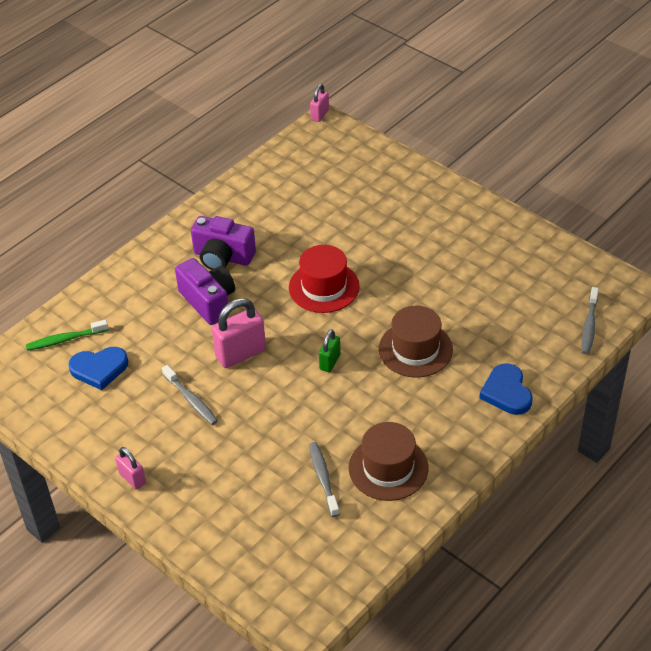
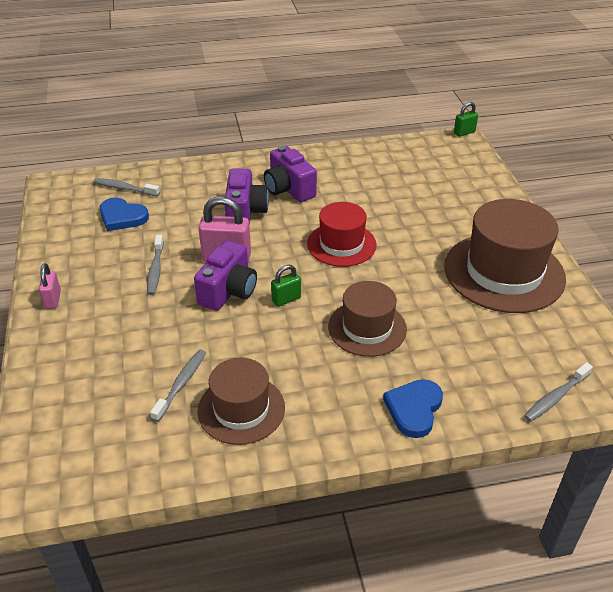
camera: 35 degrees right, 5 degrees down
(65, 339) = (124, 188): green toothbrush -> grey toothbrush
(275, 382) = (228, 291): none -> purple camera
(320, 115) = (464, 133): pink padlock -> green padlock
(472, 242) = (504, 272): none -> brown hat

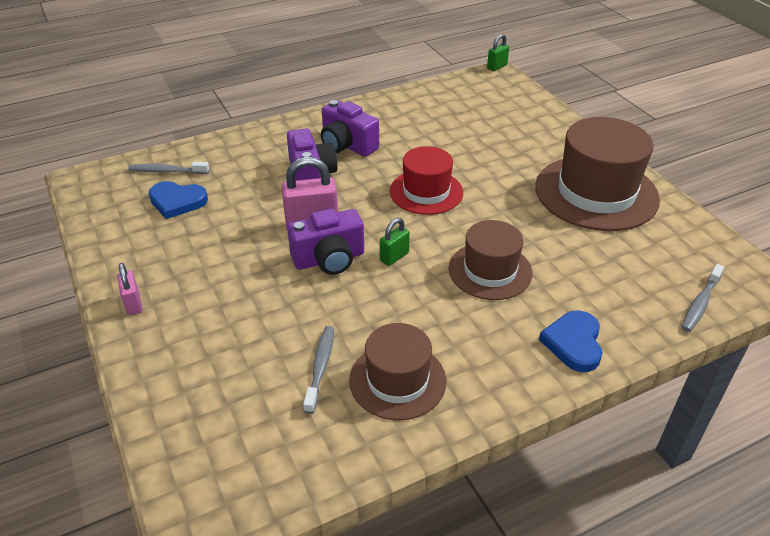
camera: 15 degrees left, 0 degrees up
(155, 270) = (239, 251): grey toothbrush -> none
(228, 291) = (329, 259): purple camera -> purple camera turned 60 degrees clockwise

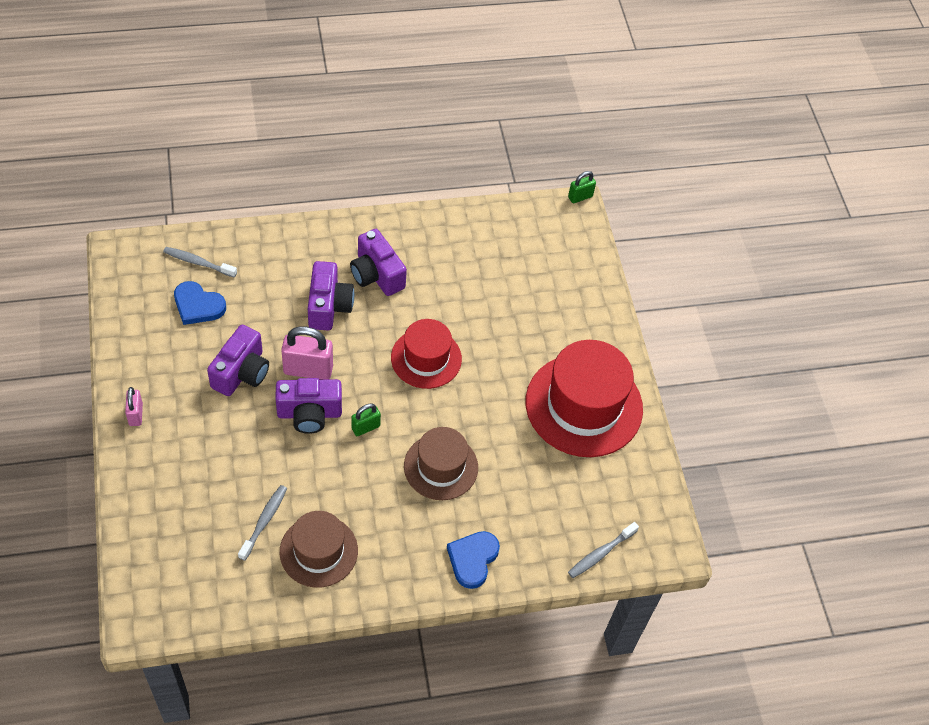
camera: 10 degrees right, 15 degrees up
(242, 242) = (241, 372): none -> purple camera
(596, 193) = (584, 405): brown hat -> red hat

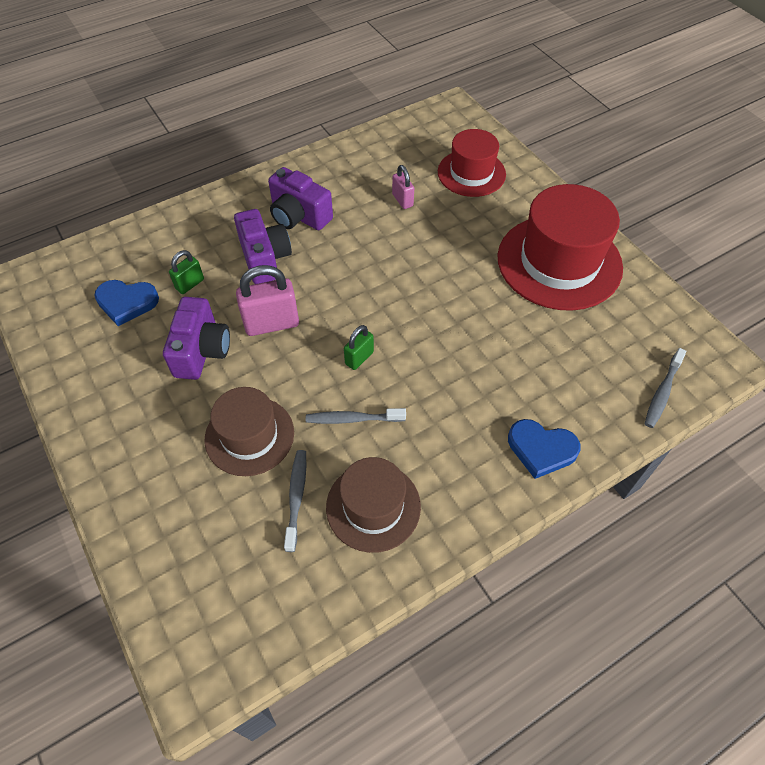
camera: 15 degrees left, 0 degrees up
(136, 414) = (98, 436): pink padlock -> pink padlock (402, 200)
(198, 262) = (110, 263): grey toothbrush -> grey toothbrush (352, 419)
(309, 413) = (293, 365): purple camera -> none
(426, 358) = (386, 272): red hat -> red hat (471, 173)
(441, 467) = (456, 368): brown hat -> brown hat (249, 435)
(472, 559) = (541, 449): blue heart -> blue heart turned 75 degrees counterclockwise
(580, 197) = (451, 98): green padlock -> green padlock (190, 284)

